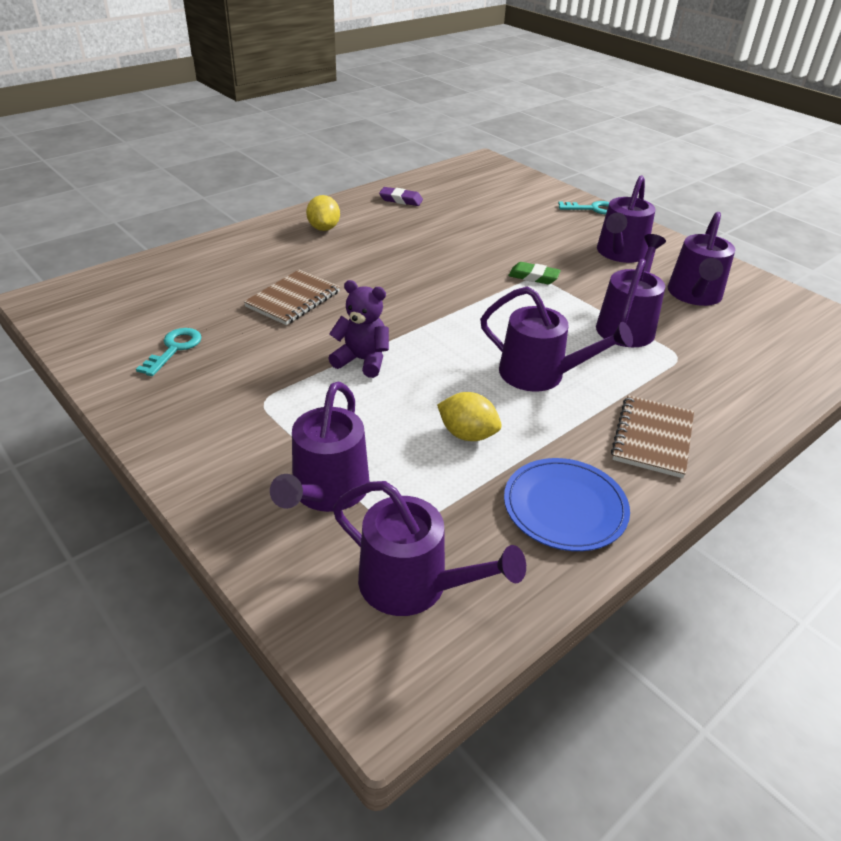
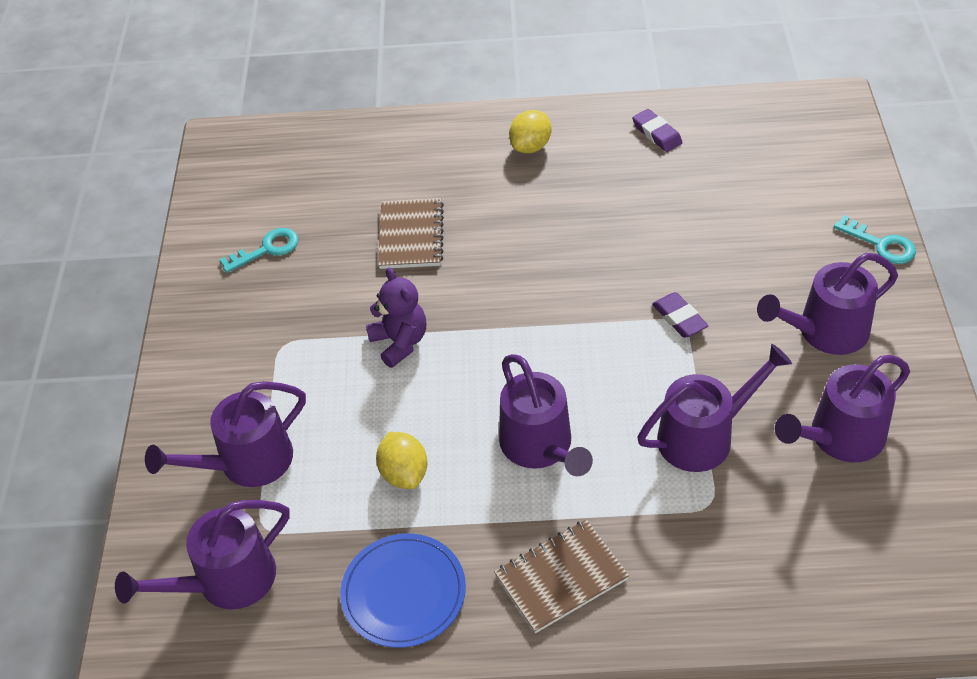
camera: 45 degrees right, 10 degrees up
(293, 299) = (411, 236): brown notebook -> brown notebook turned 75 degrees counterclockwise
(413, 585) = (227, 580): purple watering can -> purple watering can turned 75 degrees clockwise
(533, 277) = (679, 318): green eraser -> purple eraser

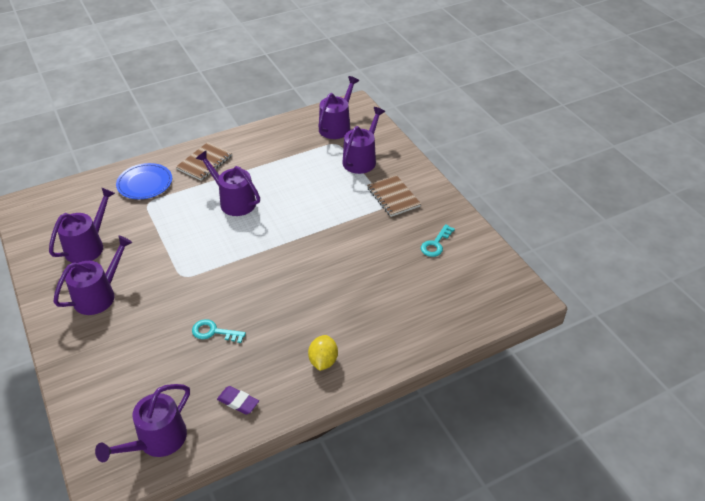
camera: 150 degrees right, 5 degrees down
(400, 342) = (328, 222): purple teddy bear -> none
(403, 592) = (265, 142): blue plate -> blue plate (145, 183)
(404, 473) = (290, 175): yellow lemon -> none
(411, 236) = (361, 276): brown notebook -> brown notebook (393, 197)
(679, 318) = (184, 278): purple eraser -> none
(703, 436) = (157, 227): purple watering can -> purple watering can (157, 440)
(881, 244) = (66, 361): turquoise key -> turquoise key (214, 332)

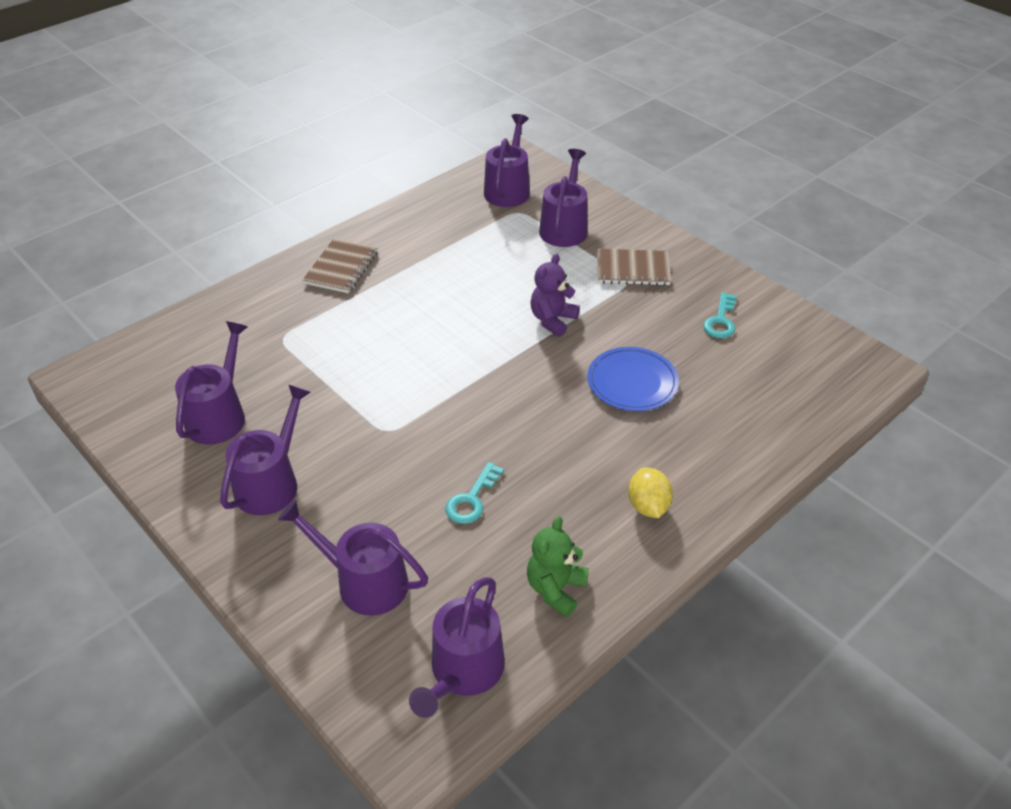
camera: 15 degrees left, 0 degrees up
(145, 183) = (264, 311): blue plate -> blue plate (632, 382)
(214, 332) = (471, 499): turquoise key -> turquoise key turned 60 degrees counterclockwise
(234, 201) = (411, 313): purple watering can -> purple watering can (364, 582)
(238, 402) = (556, 589): purple eraser -> green teddy bear
(322, 222) = (552, 320): none -> purple teddy bear
(393, 197) = (633, 269): brown notebook -> brown notebook turned 45 degrees counterclockwise

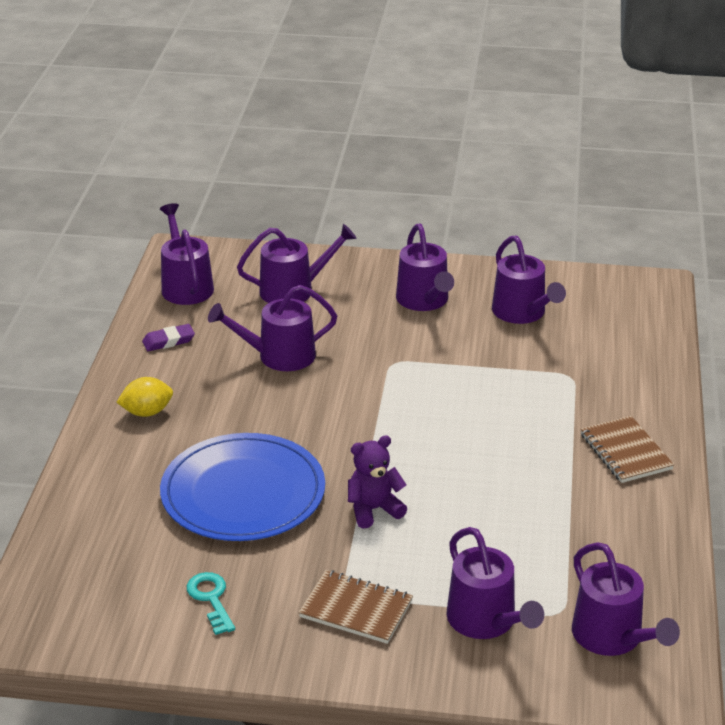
camera: 140 degrees right, 10 degrees down
(471, 499) = (279, 356): turquoise key -> purple watering can
(552, 320) = (373, 509): purple teddy bear -> purple teddy bear turned 105 degrees counterclockwise
(556, 589) = (168, 341): green teddy bear -> purple eraser
(632, 382) = (243, 493): blue plate -> blue plate, size x1.66
(633, 269) = (356, 609): brown notebook -> brown notebook turned 60 degrees clockwise
(648, 506) = (147, 412): yellow lemon -> yellow lemon turned 60 degrees counterclockwise

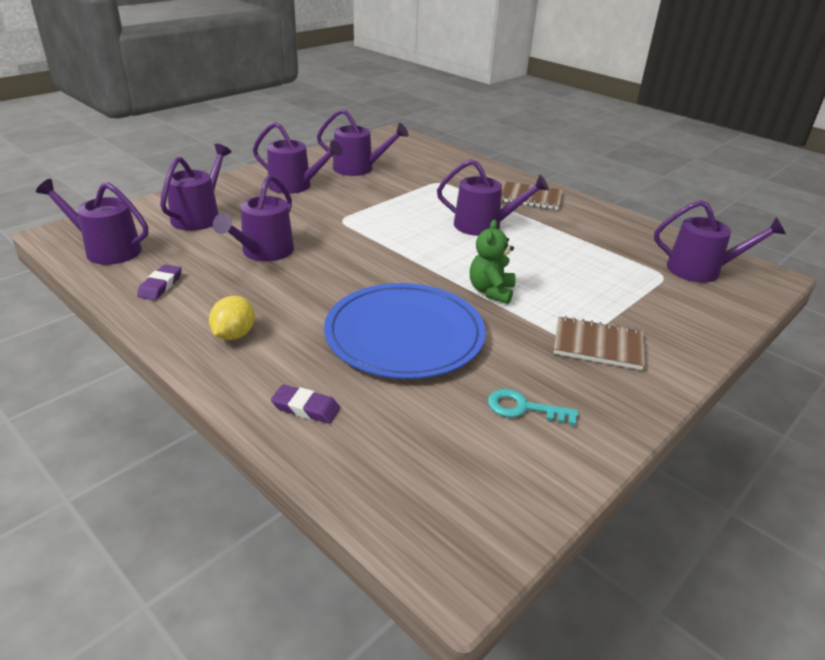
camera: 55 degrees left, 0 degrees up
(99, 492) = (306, 408): none -> purple eraser
(356, 609) = (598, 345): brown notebook -> brown notebook turned 45 degrees clockwise
(373, 509) = (491, 291): purple teddy bear -> green teddy bear
(486, 621) = (652, 302): purple watering can -> purple watering can (483, 225)

